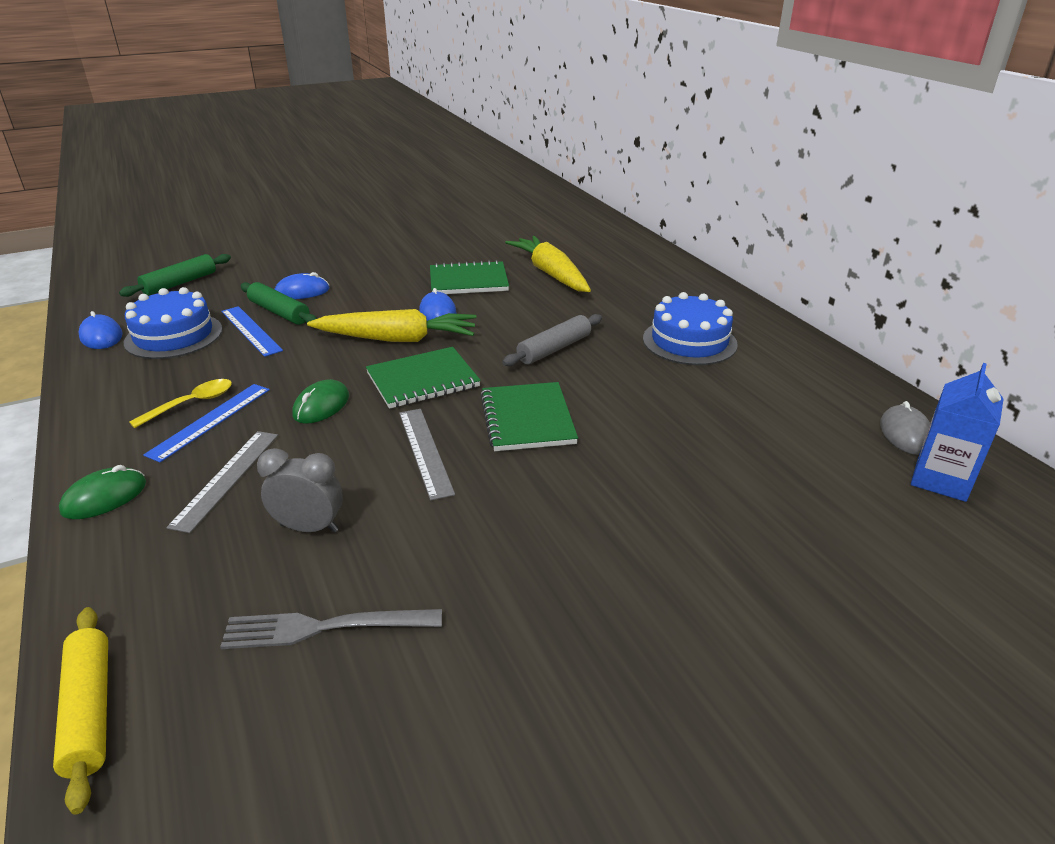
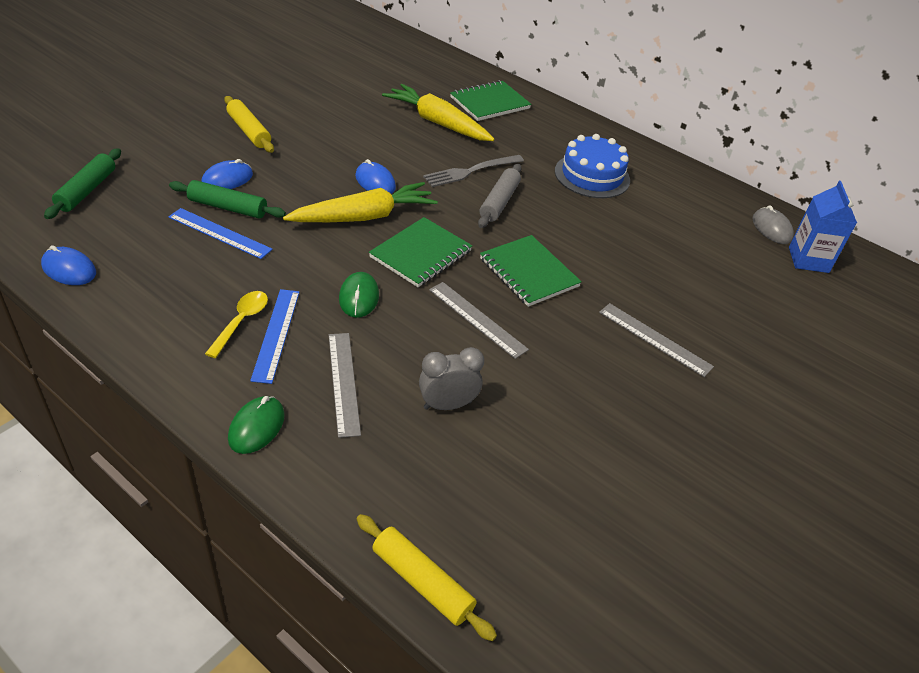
camera: 30 degrees left, 10 degrees up
(174, 336) = (147, 254): blue cake -> none
(322, 628) = (524, 474): grey fork -> grey fork (470, 171)
(359, 259) = (249, 131): none -> yellow rolling pin
(468, 281) = (373, 142): green notebook -> green notebook (489, 103)
(628, 521) = (654, 339): none -> grey ruler

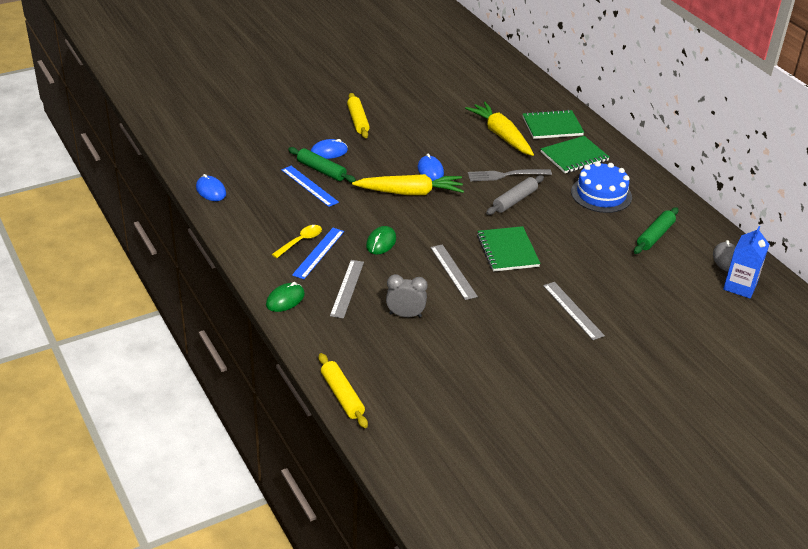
camera: 25 degrees right, 5 degrees down
(87, 190) = (237, 144): green rolling pin -> green rolling pin (655, 236)
(421, 254) = (437, 224): green notebook -> green notebook (574, 156)

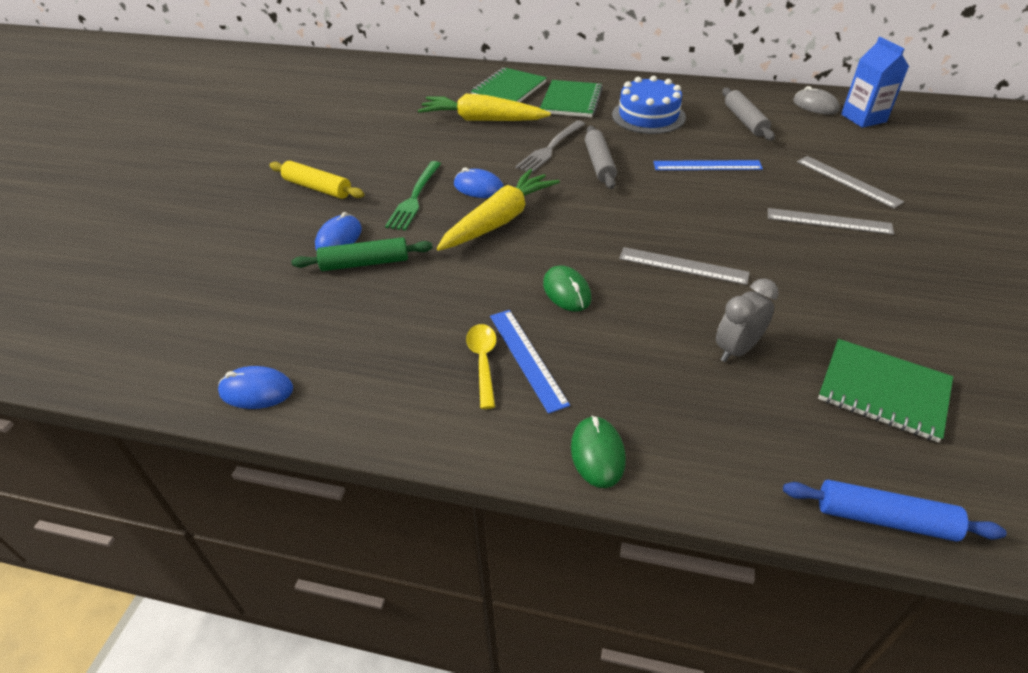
camera: 45 degrees left, 5 degrees up
(309, 186) = (380, 289): blue ruler -> blue ruler (707, 165)
(342, 395) = (884, 518): yellow rolling pin -> blue rolling pin
(347, 288) = (632, 373): grey ruler -> grey ruler (848, 181)
(391, 155) = (414, 198): none -> green fork
(507, 251) = (682, 210): green notebook -> green notebook (883, 391)
(655, 236) = (745, 121): green rolling pin -> grey rolling pin

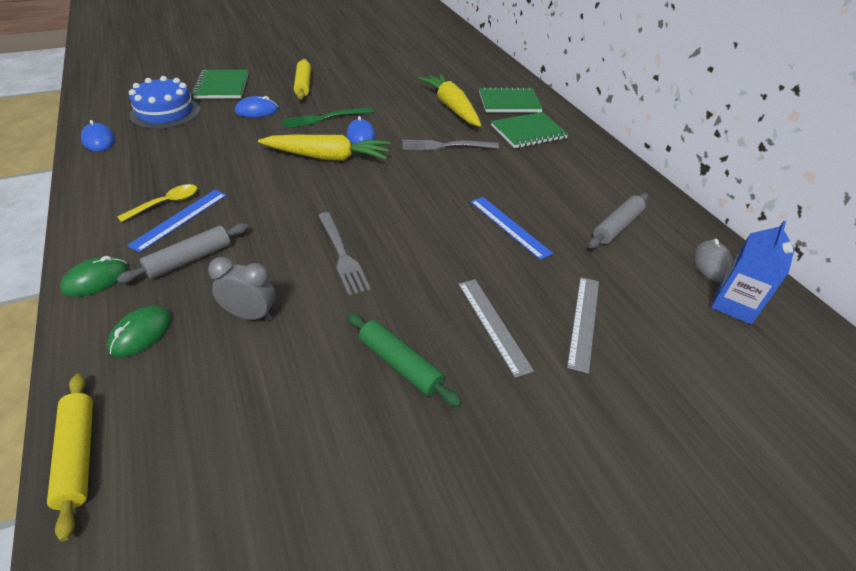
camera: 50 degrees right, 0 degrees up
(365, 263) = (238, 128): green rolling pin -> green rolling pin (400, 364)
(566, 291) = (265, 211): green mouse -> green mouse (141, 333)
(599, 164) = (449, 173): grey rolling pin -> grey rolling pin (189, 259)
(648, 116) = (554, 173): blue cake -> blue cake (165, 112)
(683, 266) = (342, 256): grey ruler -> grey fork
(883, 391) = (245, 421): green notebook -> green notebook (222, 86)
(884, 518) = (78, 455): blue rolling pin -> yellow rolling pin

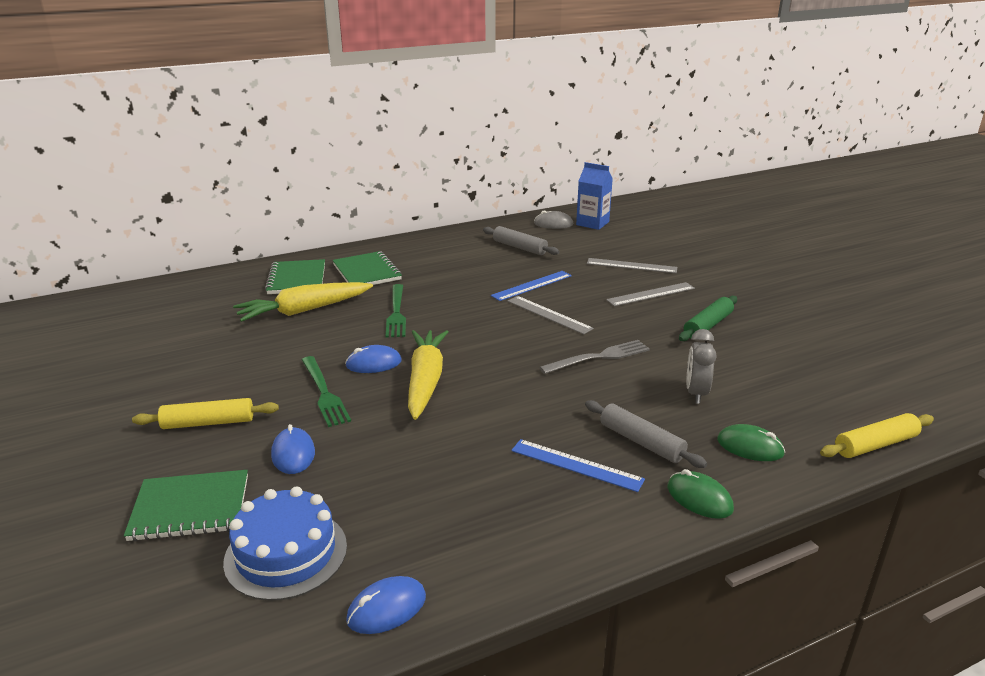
camera: 90 degrees left, 15 degrees down
(166, 203) = (548, 484): yellow spoon -> none
(438, 231) = (549, 314): none -> grey ruler
(445, 146) = (396, 313): grey fork -> green fork

